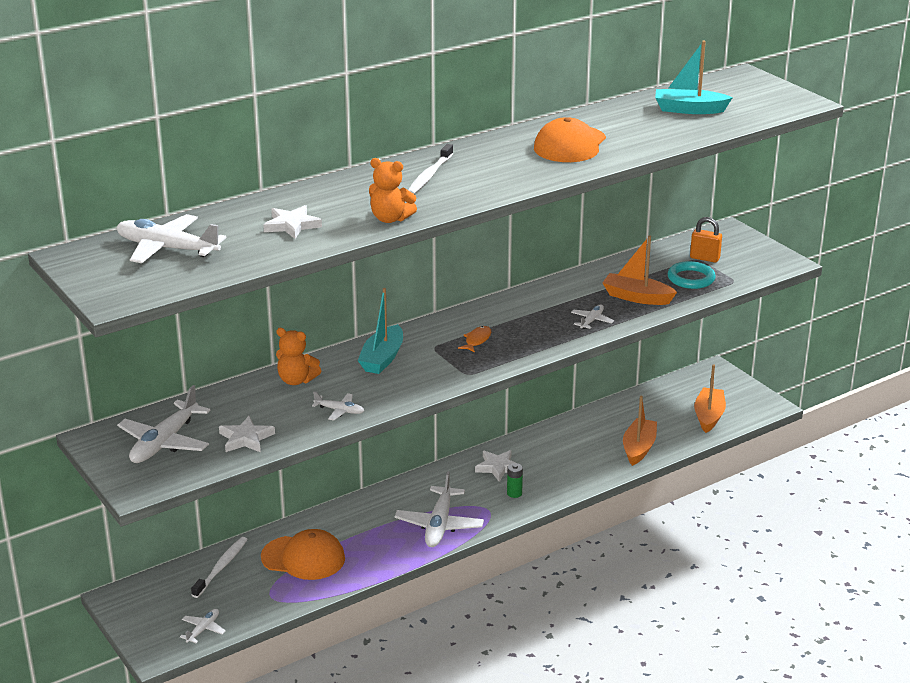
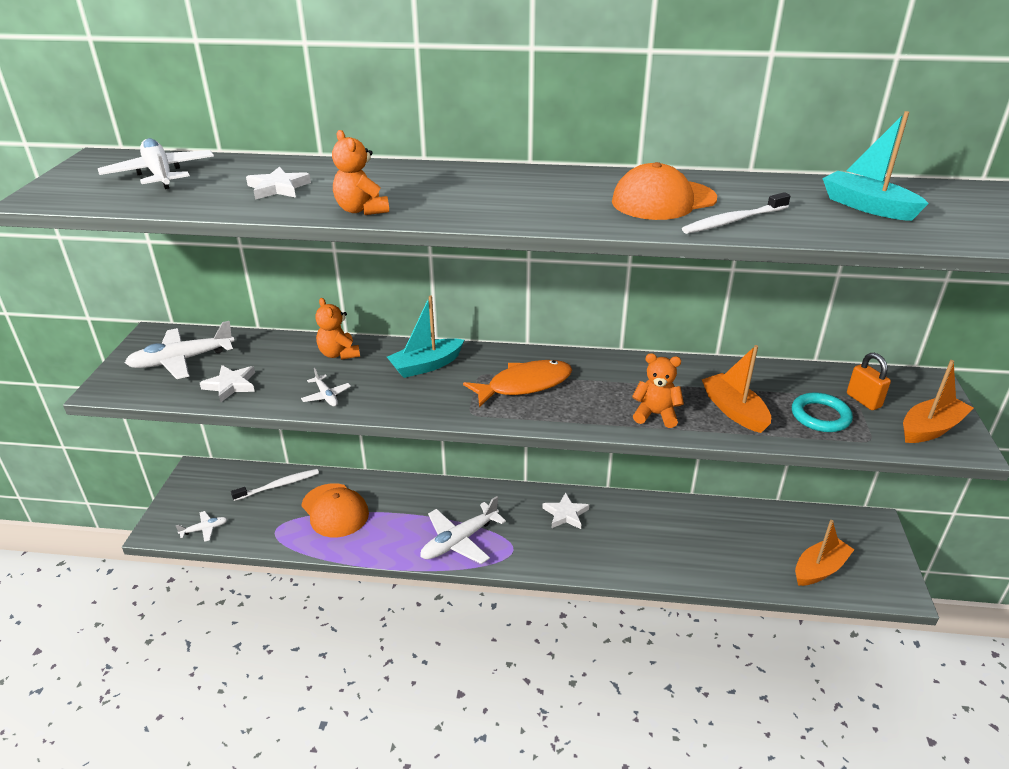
camera: 40 degrees right, 5 degrees up
(429, 176) = (472, 186): white toothbrush -> white toothbrush (733, 221)
(477, 340) = (524, 385): orange fish -> orange fish, size x2.06
(514, 493) = (551, 546): green battery -> none
(591, 321) = (655, 414): white plane -> orange teddy bear
(639, 448) = (711, 565): orange boat -> orange boat (930, 428)

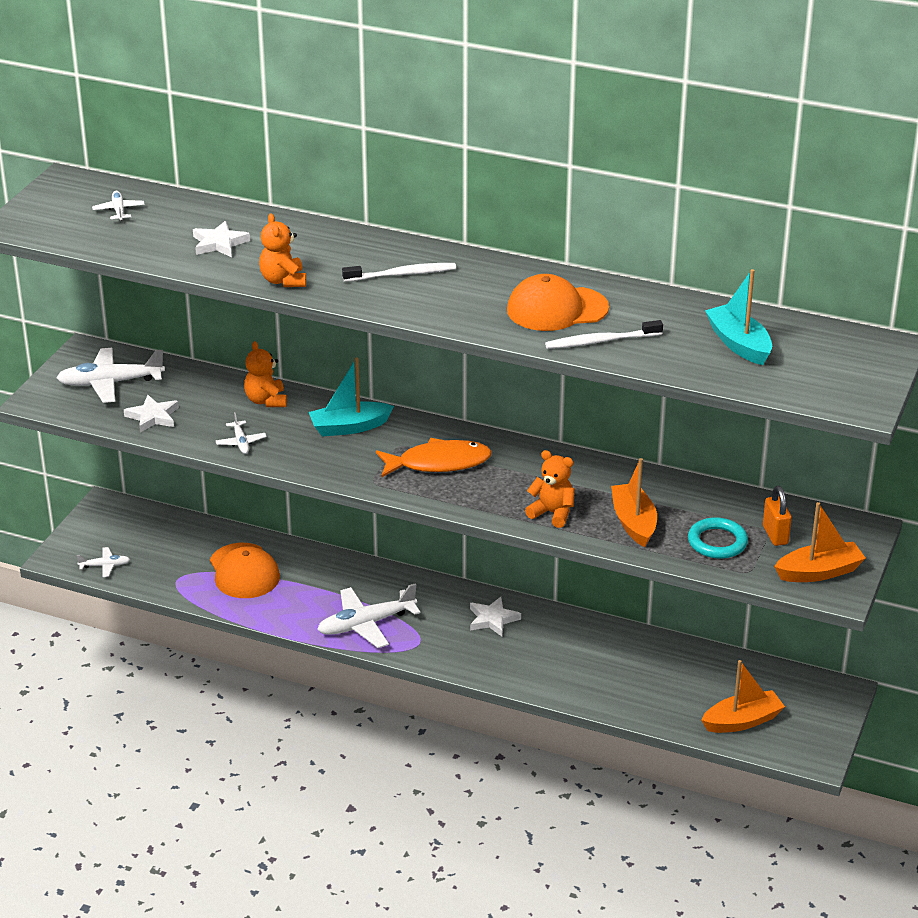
camera: 15 degrees right, 0 degrees up
(160, 174) = (119, 210): white plane -> white plane, size x0.50
(279, 485) = (191, 535): white toothbrush -> white toothbrush (402, 274)

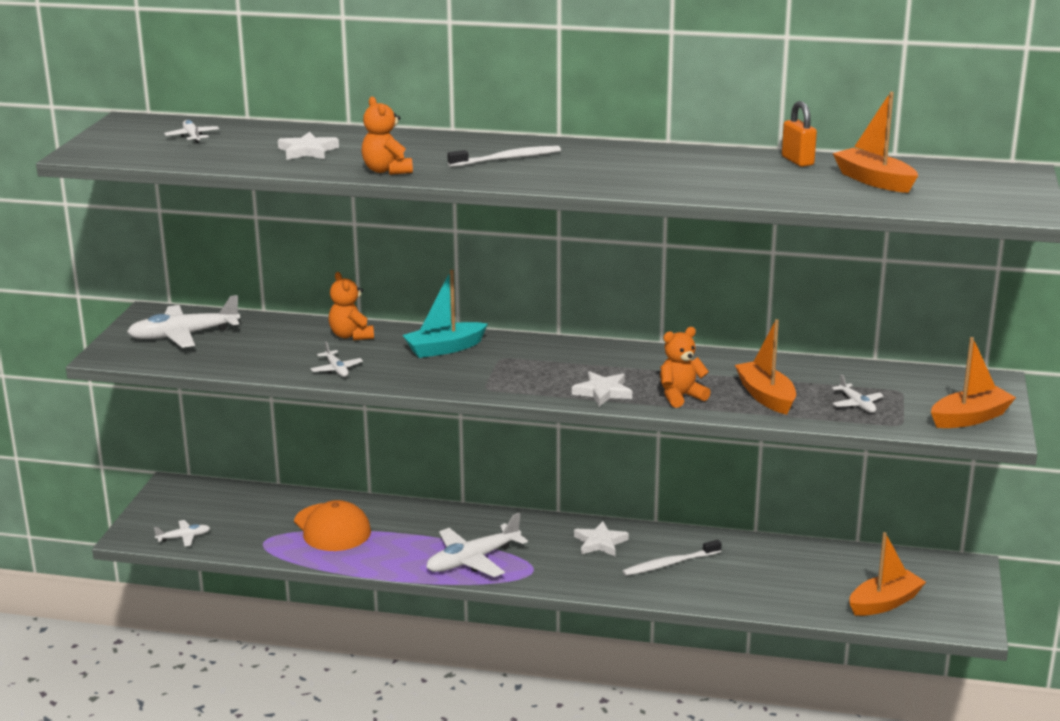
camera: 10 degrees left, 10 degrees down
(153, 416) = (237, 357): white star -> white star (603, 392)
(439, 463) = (547, 368): orange fish -> none
(552, 513) = (681, 396): orange teddy bear -> orange teddy bear turned 45 degrees counterclockwise
(557, 309) = (678, 171): orange cap -> none
(600, 341) = (736, 188): white toothbrush -> white toothbrush (669, 564)
(717, 542) = (857, 404): turquoise ring -> white plane
(738, 344) = (874, 181): turquoise boat -> orange boat
(775, 535) = (910, 393): orange padlock -> orange padlock (797, 161)

